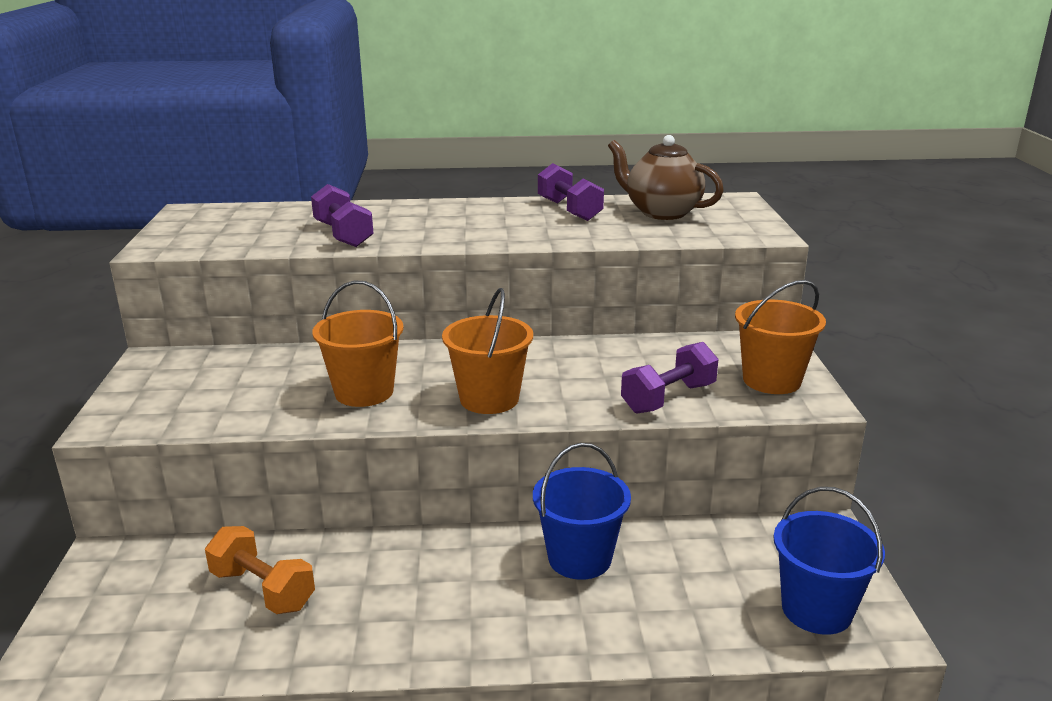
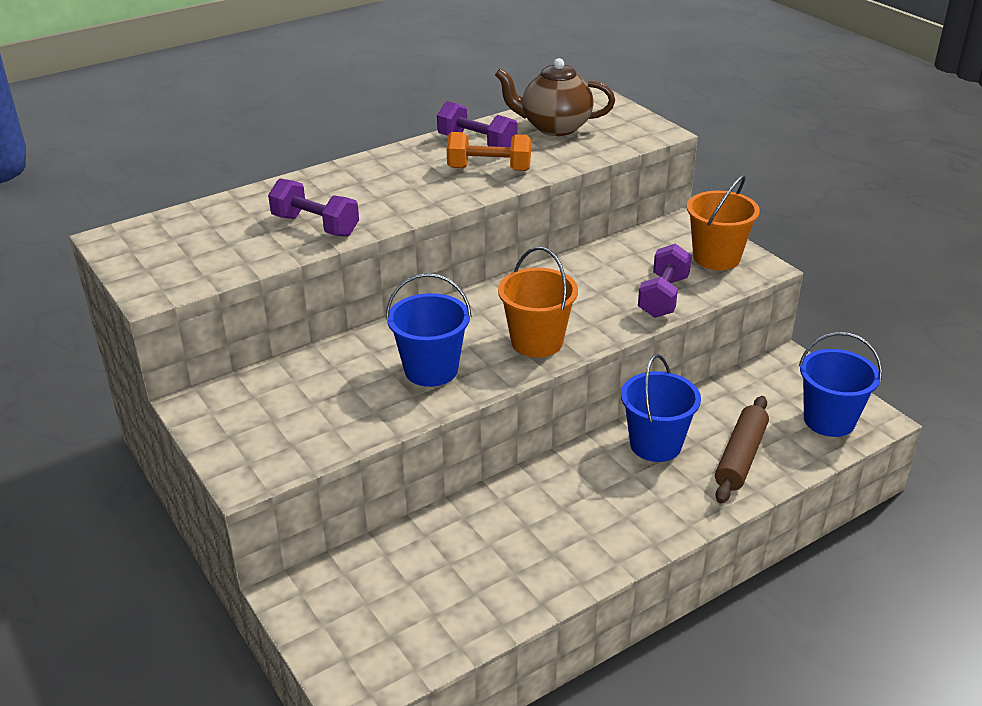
camera: 30 degrees left, 10 degrees up
(263, 589) = (455, 562): orange dumbbell -> orange dumbbell (489, 169)
(364, 392) = (431, 370): orange bucket -> blue bucket
(663, 608) = (741, 457): none -> brown rolling pin

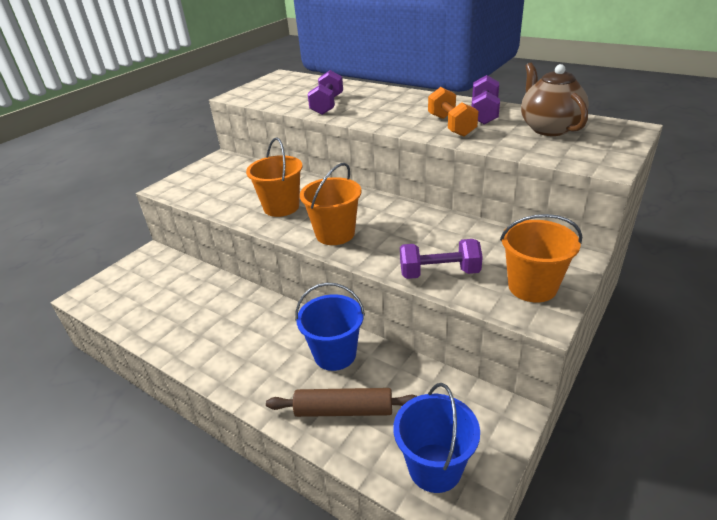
camera: 70 degrees right, 0 degrees up
(431, 370) = (281, 207): blue bucket -> orange bucket

